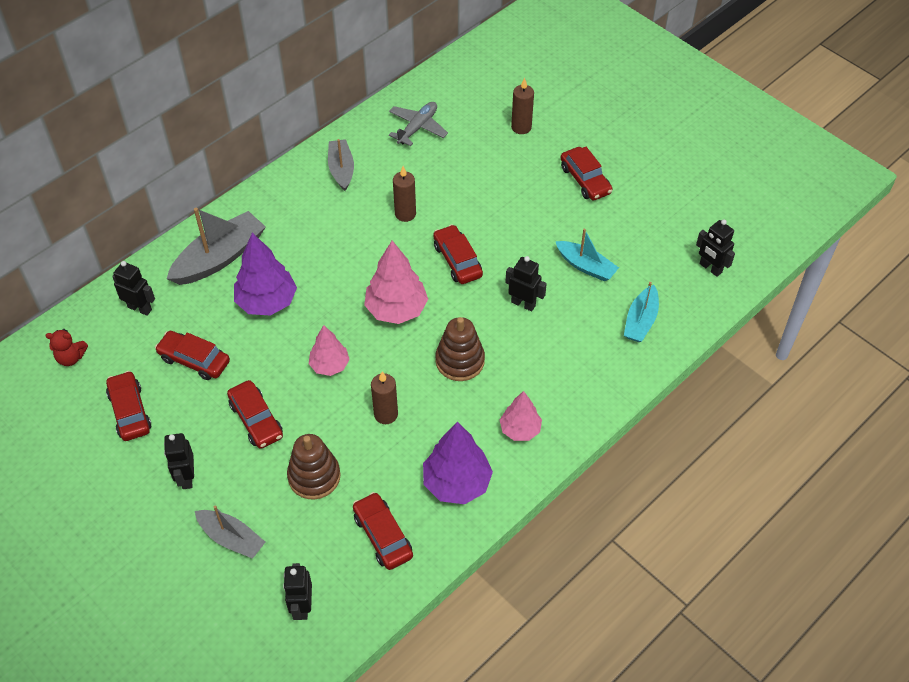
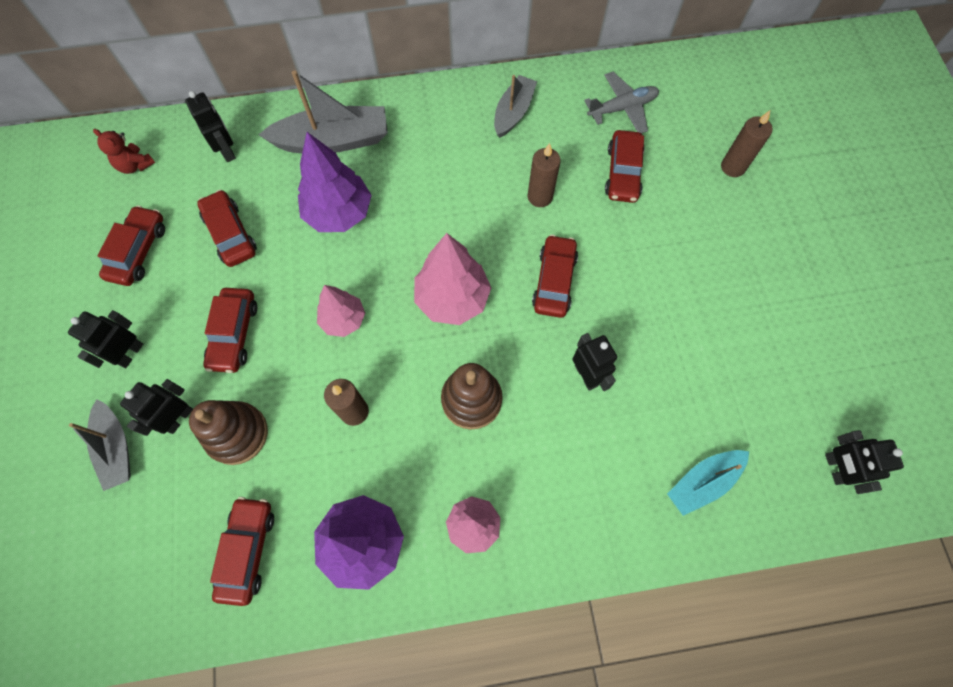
camera: 35 degrees right, 15 degrees up
(302, 606) = (116, 574): black robot -> black robot (178, 418)
(585, 180) = (761, 269): red car -> red car (622, 173)
(586, 266) = (687, 374): turquoise boat -> none

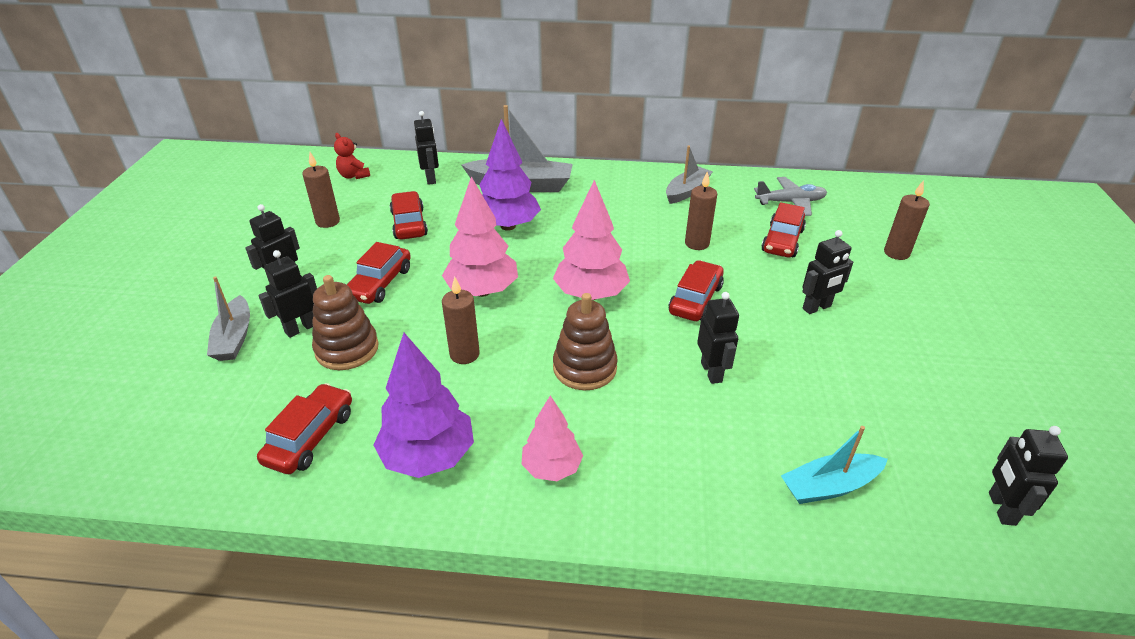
camera: 15 degrees right, 30 degrees down
(138, 251) = (328, 222): red car -> brown candle
(343, 320) = (482, 291): pink tree -> pink tree, size x1.60
(667, 265) = (817, 308): none -> black robot

